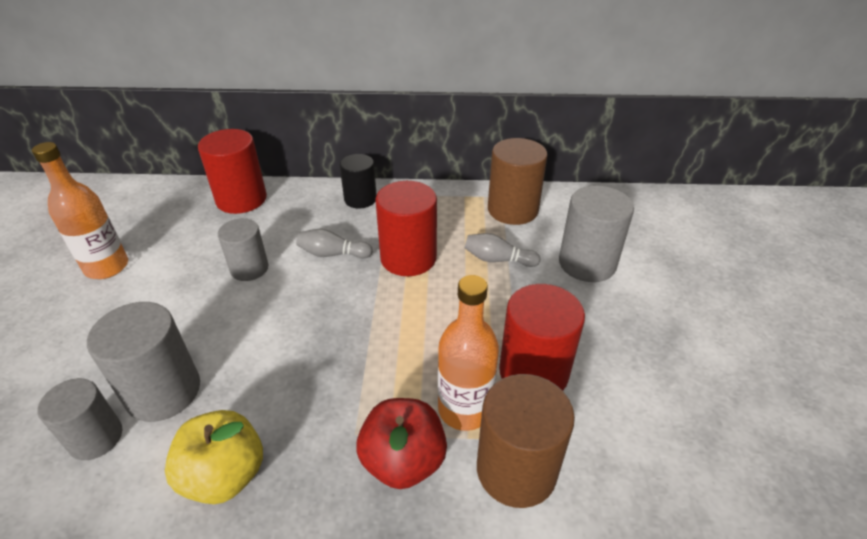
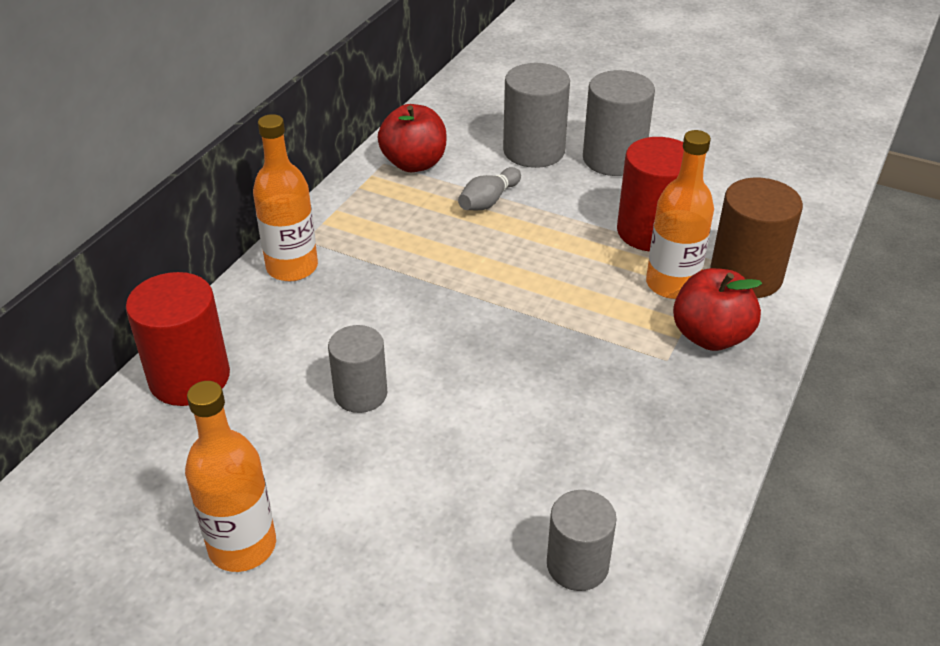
camera: 65 degrees left, 0 degrees up
(163, 391) = (536, 498): grey cylinder -> grey cylinder (613, 159)
(225, 475) = (675, 459): yellow apple -> none
(333, 254) = (387, 316): grey bowling pin -> none
(360, 199) = (292, 267): black cylinder -> orange bottle
(408, 258) = (439, 260): red cylinder -> none
(512, 210) = (414, 163): brown cylinder -> red apple

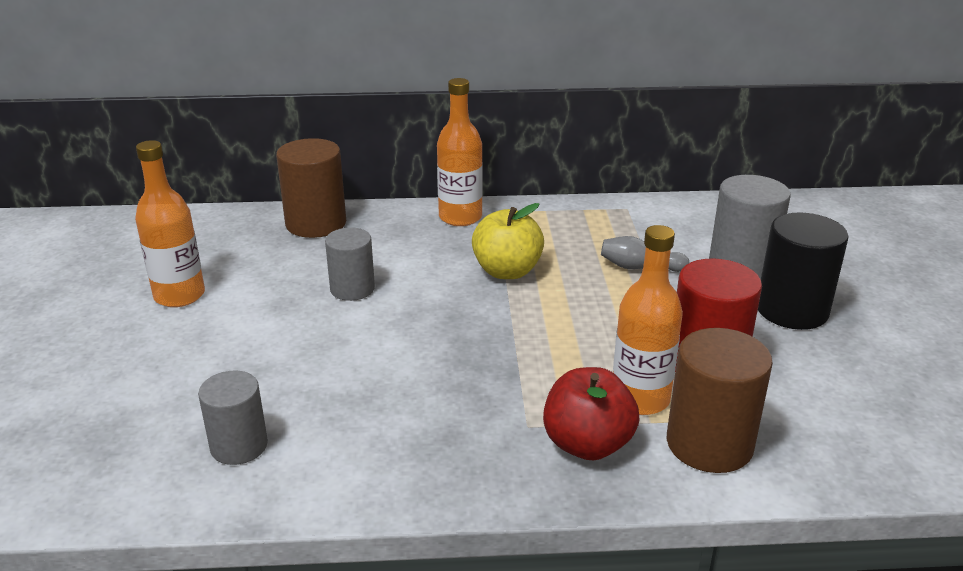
camera: 60 degrees right, 10 degrees down
(189, 378) = (316, 223): red cylinder -> brown cylinder
(414, 163) = (643, 220): red apple -> none
(425, 277) = (507, 271): none -> yellow apple
(613, 159) = (792, 310): grey cylinder -> black cylinder

